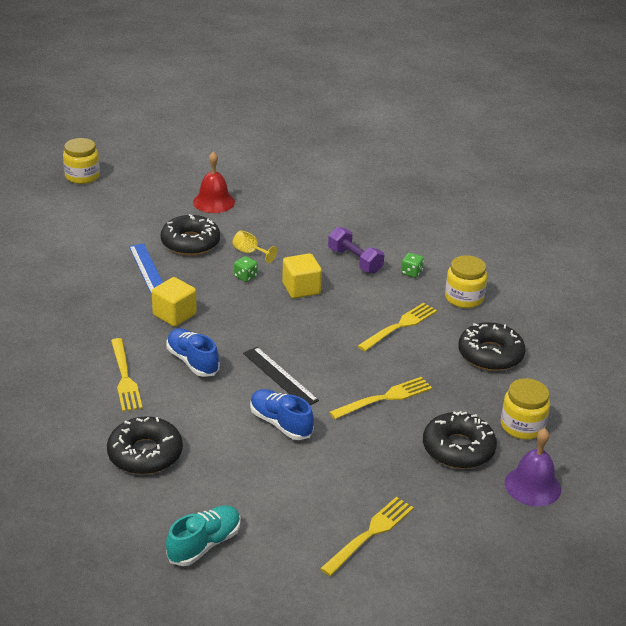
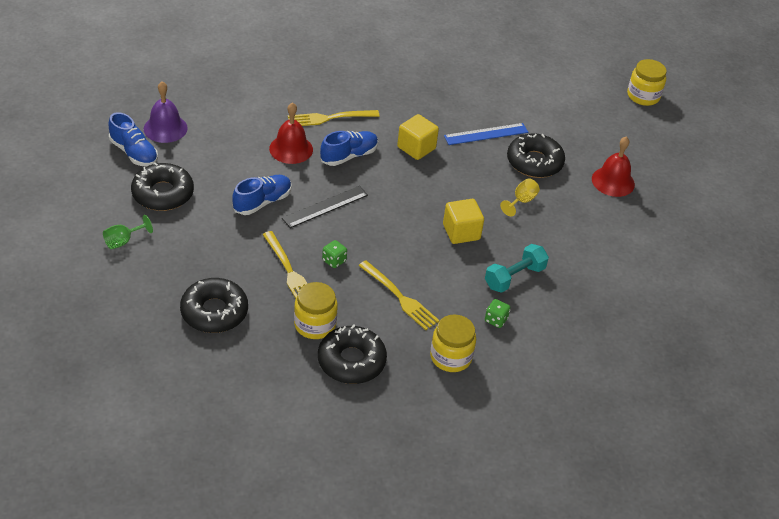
camera: 90 degrees right, 10 degrees up
(145, 454) = (236, 127): black donut -> black donut (163, 194)
(184, 406) = (291, 149): none -> red bell
(204, 544) = (134, 153): turquoise shoe -> blue shoe
(245, 277) = (479, 195): green dice -> green dice (334, 261)
(355, 261) = (514, 277): purple dumbbell -> turquoise dumbbell
(370, 534) = (123, 241): yellow fork -> green goblet
(522, 426) = (239, 365): yellow jar -> yellow jar (315, 324)
(532, 486) = (157, 356): purple bell -> purple bell (165, 128)

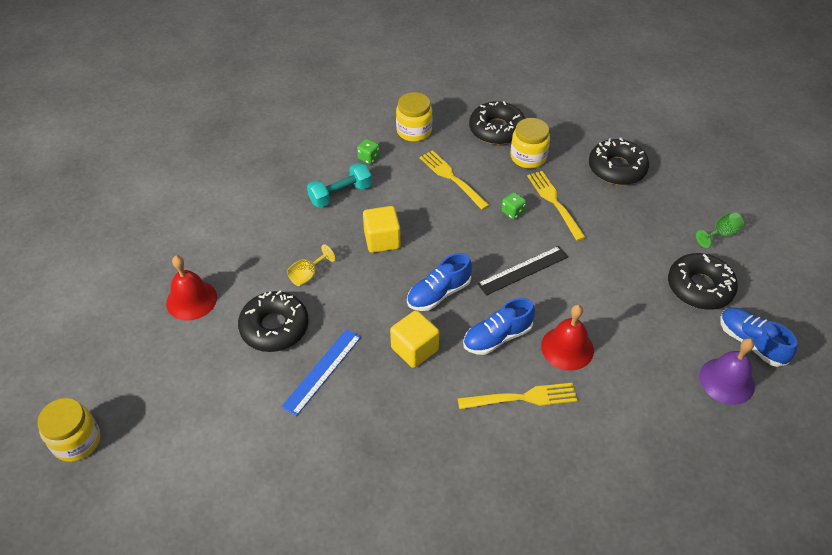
camera: 170 degrees left, 5 degrees up
(262, 202) = (591, 276): blue shoe -> blue shoe (438, 293)
(486, 134) = (322, 371): blue ruler -> blue ruler turned 45 degrees counterclockwise

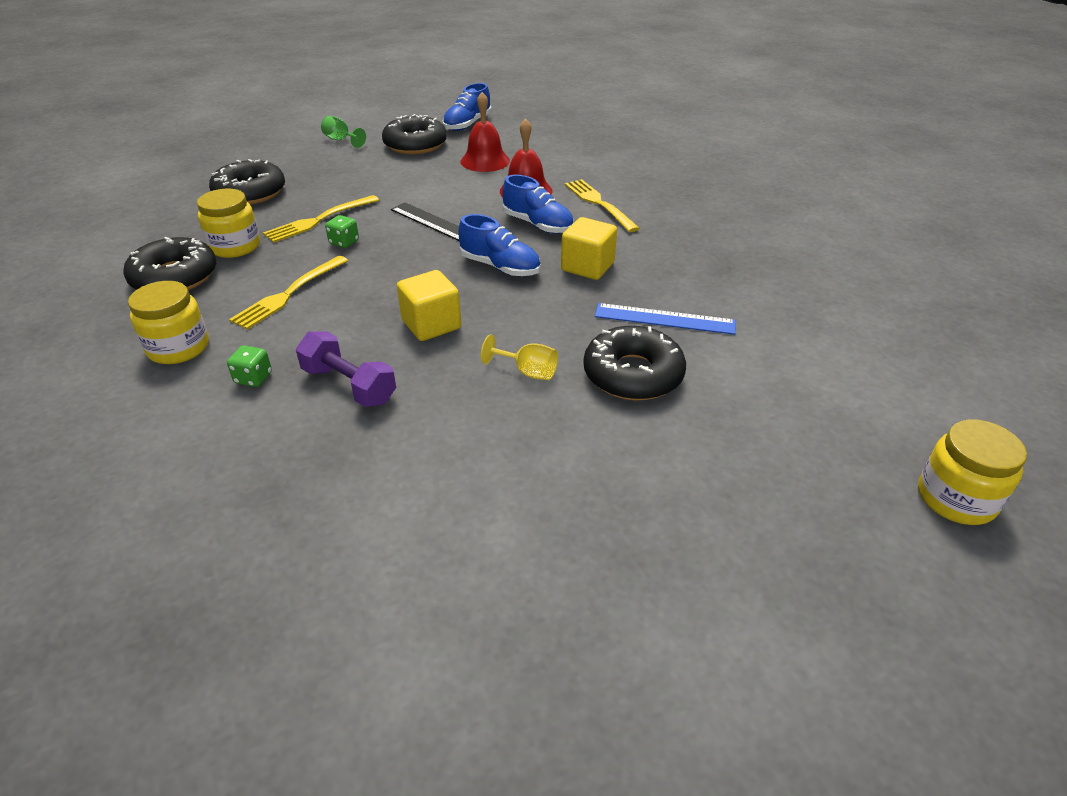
camera: 110 degrees left, 10 degrees down
(191, 300) = (646, 477): red bell -> red bell (485, 161)
(340, 194) = (349, 385): turquoise dumbbell -> purple dumbbell
(726, 381) = (513, 130): purple bell -> none

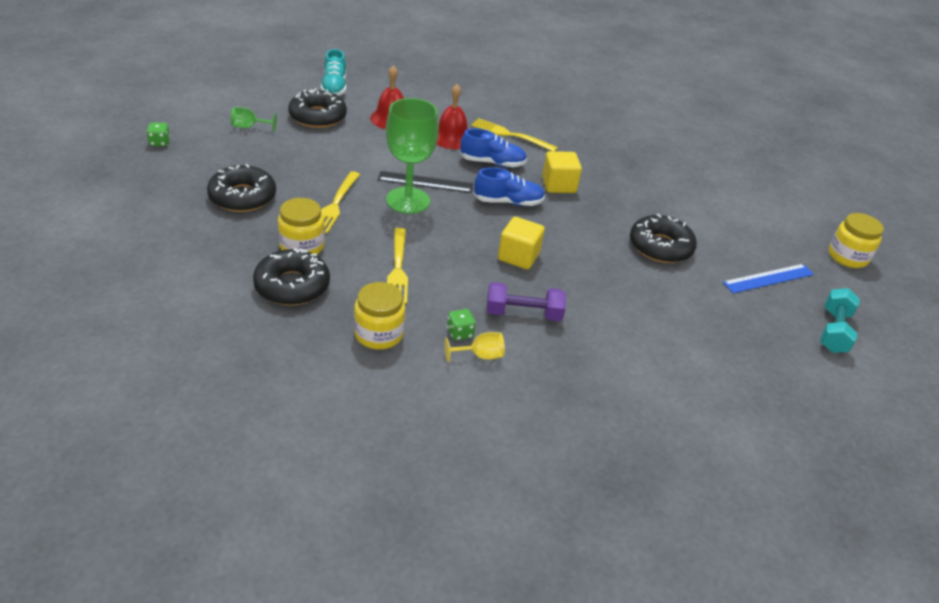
camera: 40 degrees left, 0 degrees up
(344, 242) = (380, 217): green dice -> green dice (159, 142)
(393, 236) = (408, 200): none -> green goblet
(467, 124) = (334, 88): blue shoe -> turquoise shoe
(527, 372) = (608, 266): yellow goblet -> yellow goblet (480, 356)
(664, 319) = (638, 207): blue ruler -> blue ruler (768, 278)
(782, 599) = (834, 331): none -> turquoise dumbbell

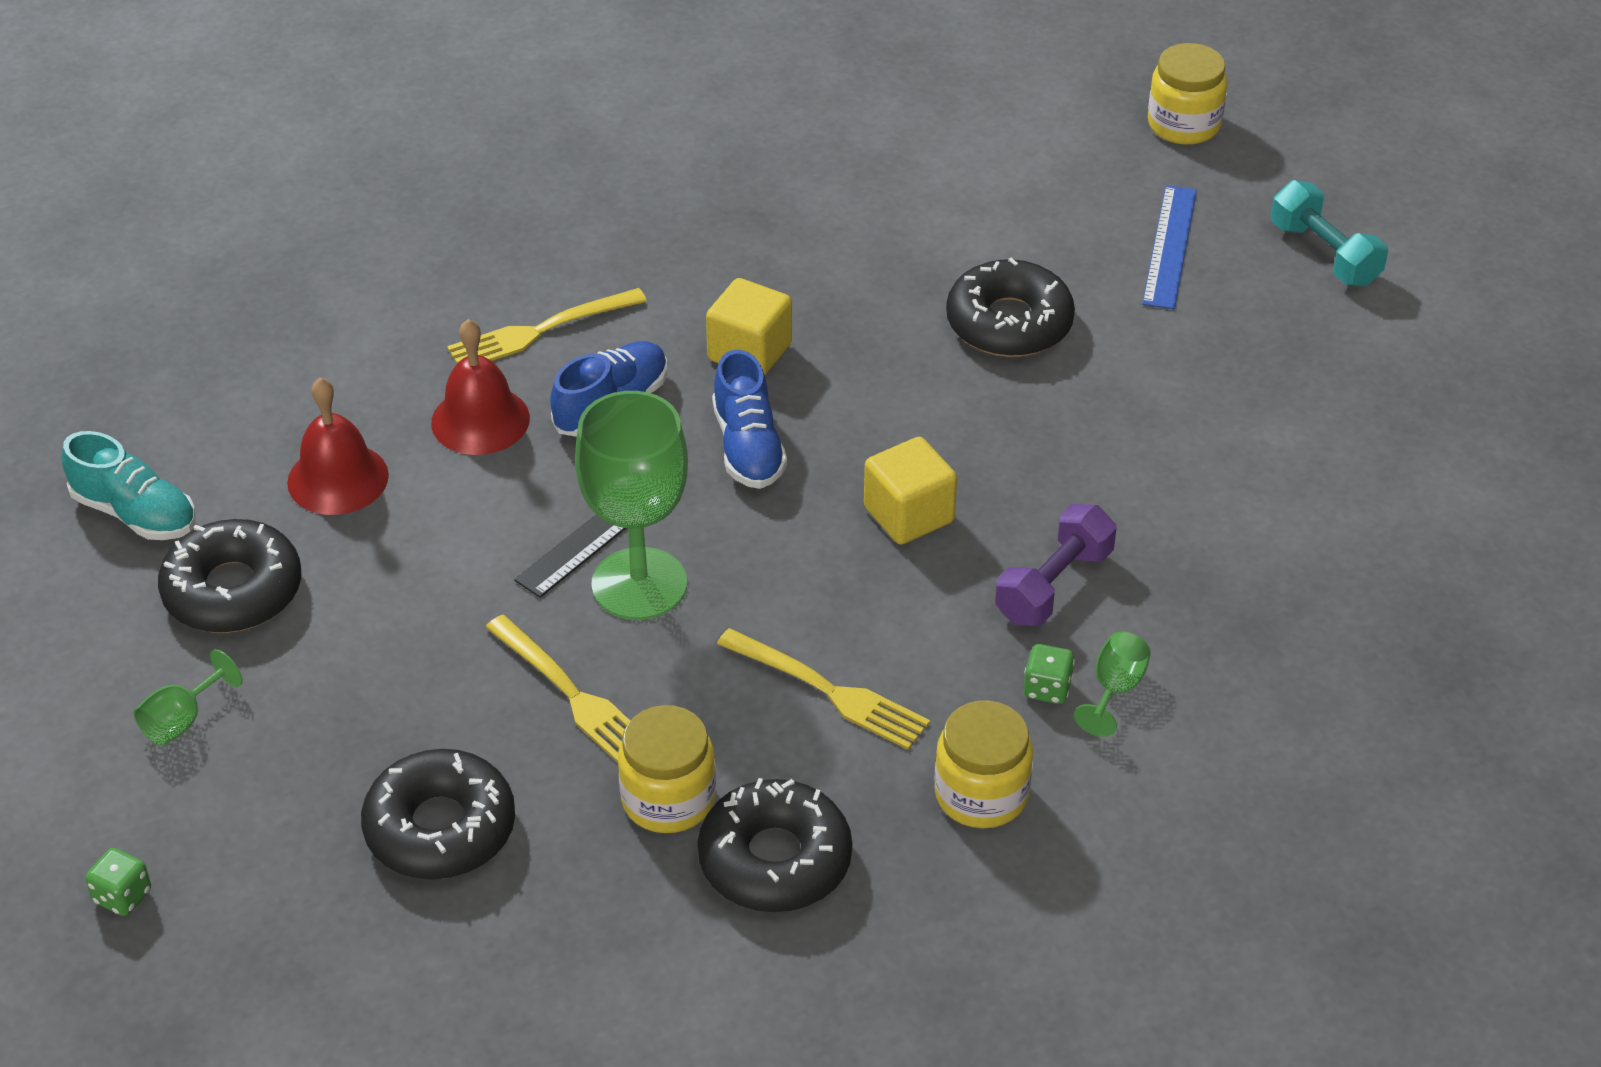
camera: 50 degrees left, 5 degrees up
(480, 356) = (1114, 690): yellow goblet -> green goblet
(508, 202) = (748, 447): blue shoe -> blue shoe turned 135 degrees clockwise

